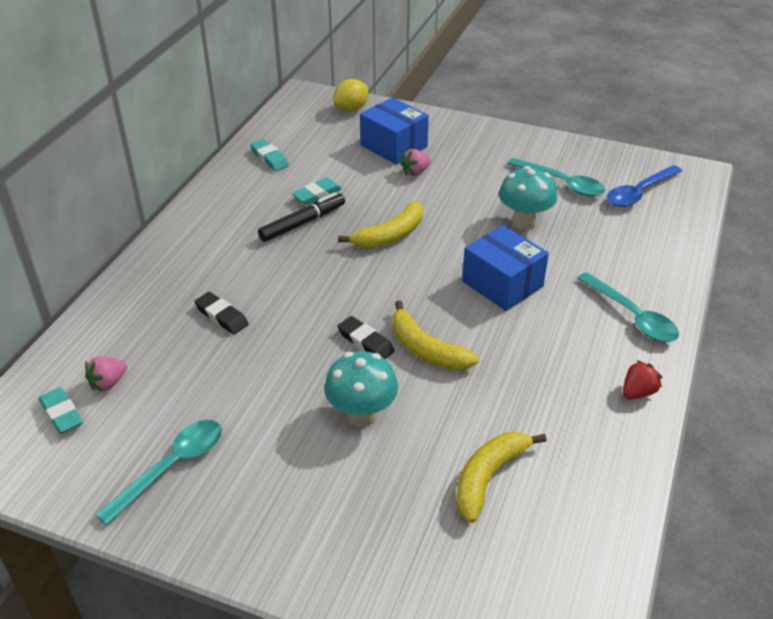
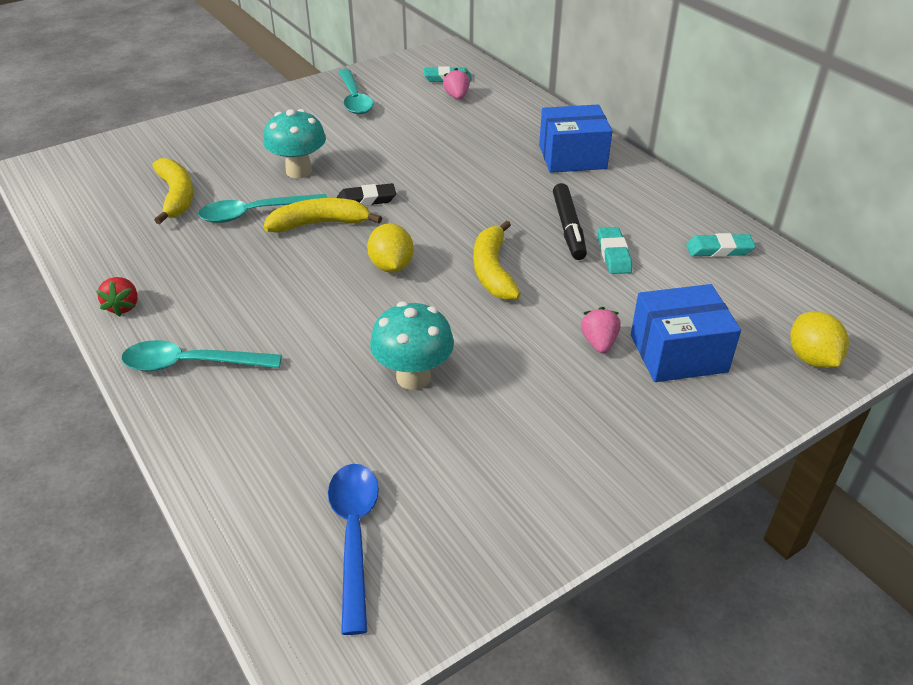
camera: 125 degrees right, 0 degrees up
(221, 316) = (476, 151): black eraser -> none
(436, 282) = (391, 266): none -> yellow lemon
(502, 284) = (340, 305): blue box -> blue box (572, 157)
(562, 183) = (453, 464): turquoise spoon -> turquoise spoon (254, 213)

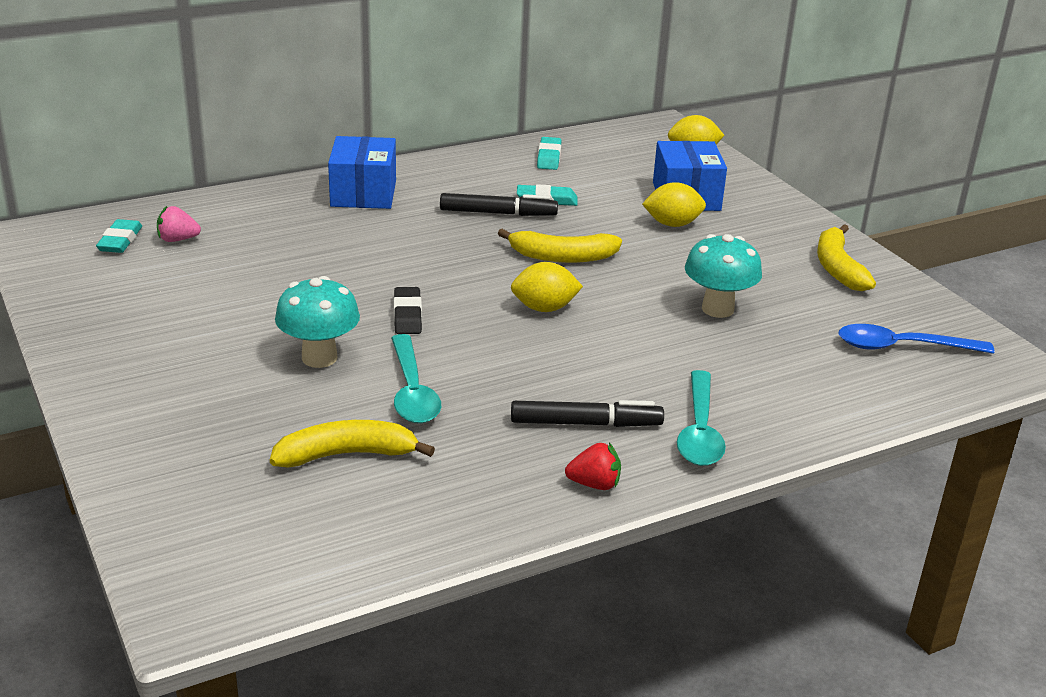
camera: 85 degrees left, 10 degrees down
(207, 298) = (585, 423): none -> black marker
(320, 224) = (450, 347): yellow banana -> yellow banana (838, 268)
(354, 99) = (136, 309): turquoise spoon -> none
(599, 343) = (672, 224): pink strawberry -> yellow lemon

